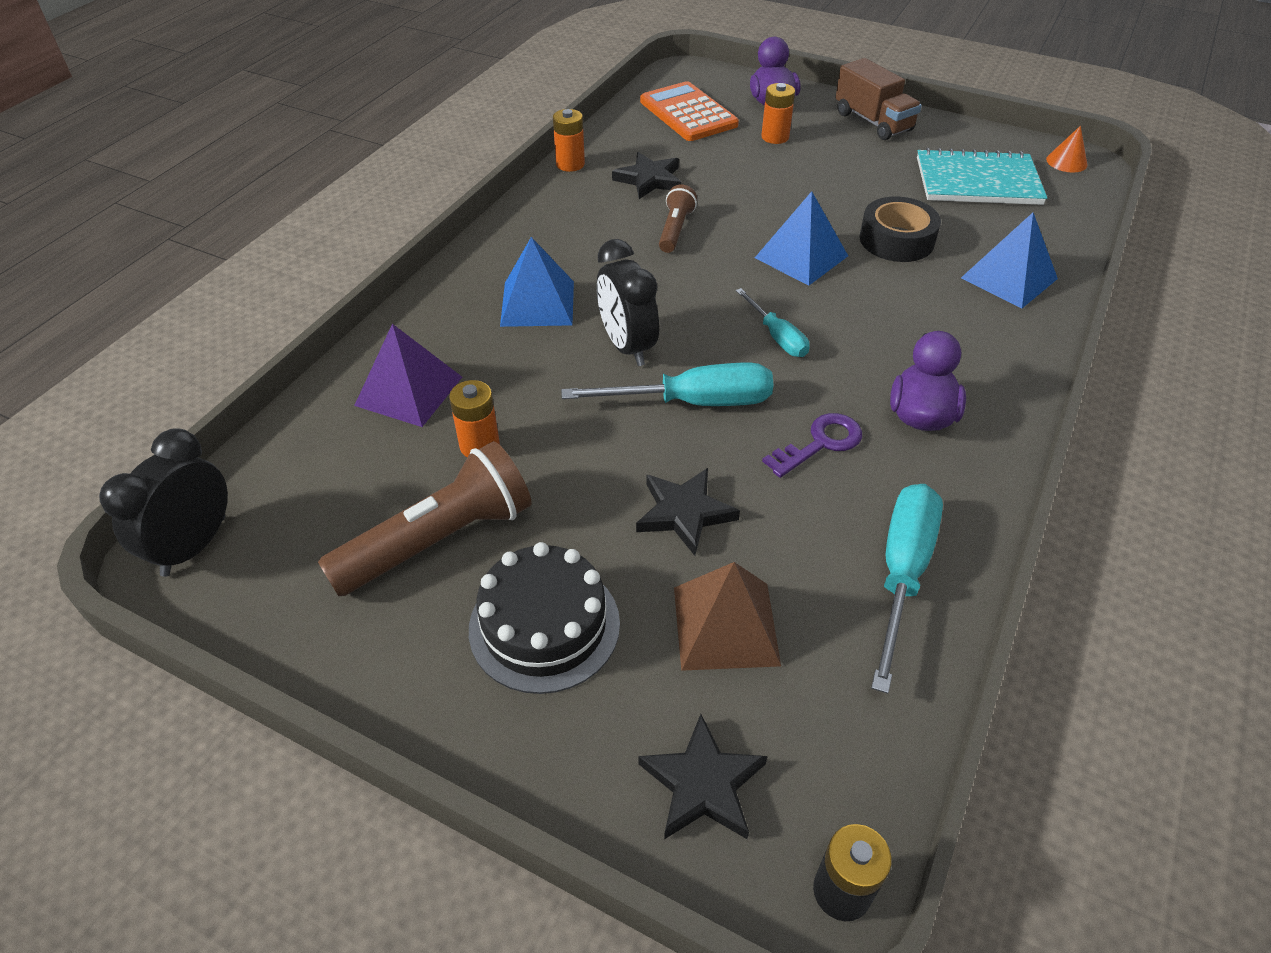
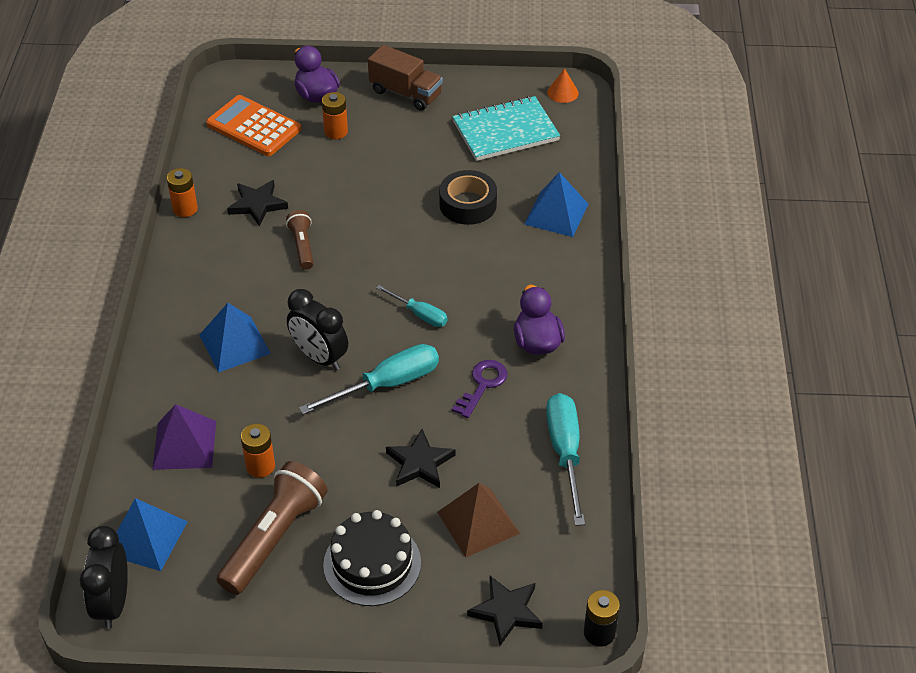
camera: 25 degrees left, 0 degrees up
(801, 257) = (406, 241): blue pyramid -> blue pyramid (146, 538)

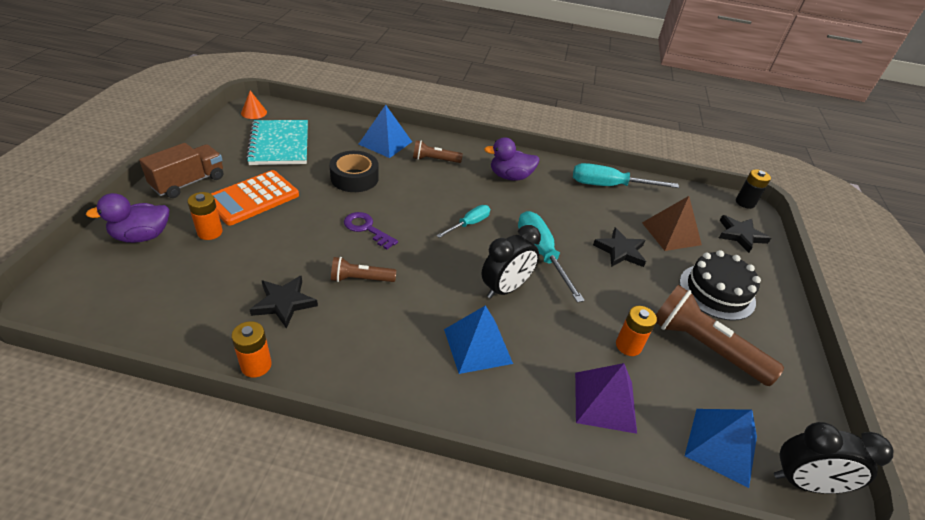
camera: 85 degrees left, 5 degrees down
(254, 127) = (154, 289): orange calculator -> orange calculator (252, 198)
(482, 385) = (547, 207): purple key -> purple key (366, 229)
(540, 265) = (435, 160): none -> brown flashlight

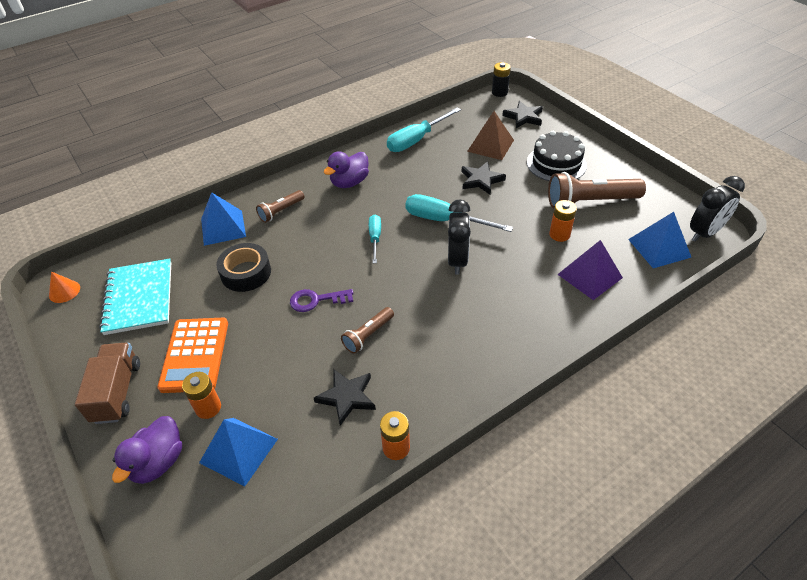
camera: 40 degrees left, 5 degrees up
(279, 144) = (139, 298): turquoise notebook -> turquoise notebook turned 45 degrees clockwise
(478, 346) = (493, 308): blue pyramid -> blue pyramid (239, 450)

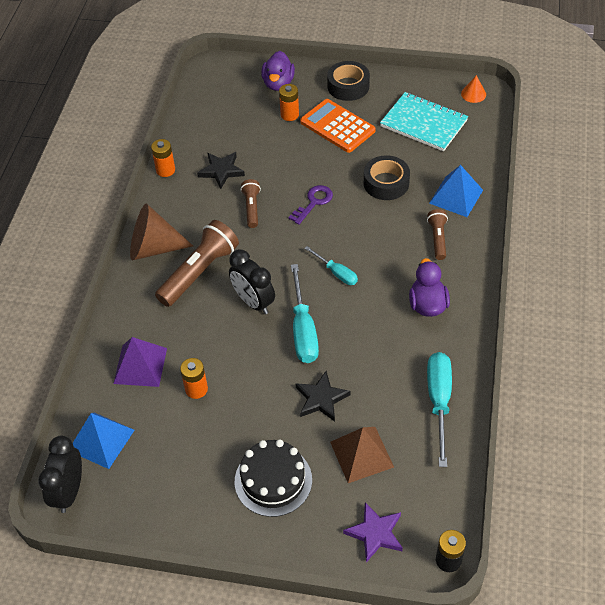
camera: 135 degrees right, 5 degrees up
(117, 392) = (348, 86): brown truck -> black tape
(158, 462) = (278, 83): purple duck -> purple duck turned 150 degrees counterclockwise
(239, 450) = (246, 113): blue pyramid -> none
(444, 220) = (303, 329): turquoise screwdriver -> turquoise screwdriver turned 105 degrees clockwise
(492, 365) = (153, 248): none -> brown cone
(523, 117) = (375, 533): black star -> purple star
(590, 202) = (199, 451): brown flashlight -> brown flashlight (199, 272)

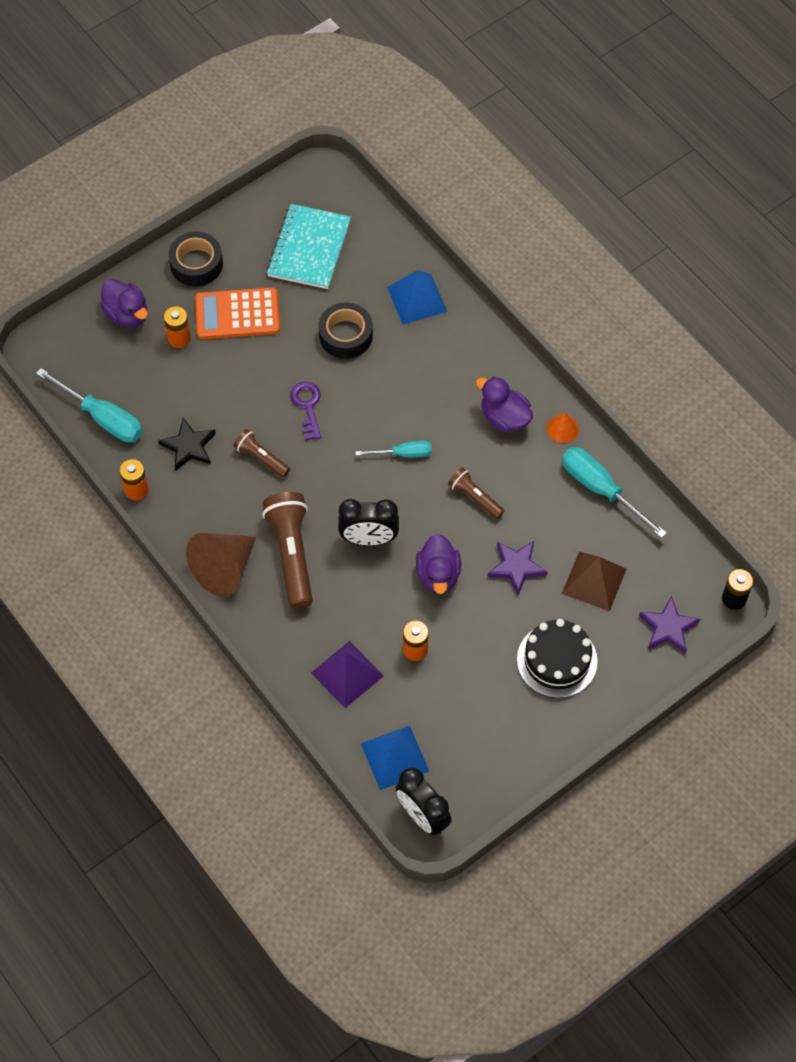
camera: 50 degrees left, 10 degrees up
(267, 359) = (438, 575): none -> purple duck
(303, 329) = (436, 525): turquoise screwdriver -> turquoise screwdriver (102, 417)
(321, 399) = (516, 567): black star -> purple star
(423, 123) = (309, 248): turquoise notebook -> turquoise notebook turned 60 degrees counterclockwise
(437, 239) = (446, 352): brown flashlight -> brown flashlight (475, 497)
(473, 94) = (317, 182): orange cone -> orange cone (562, 428)

